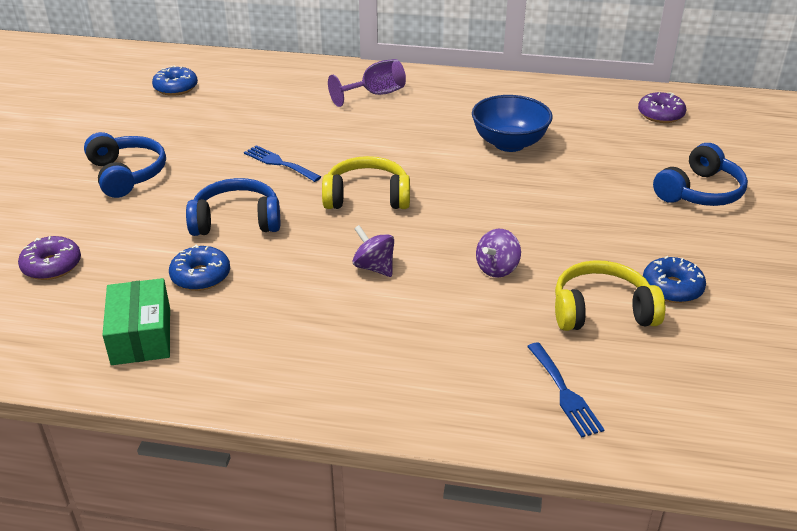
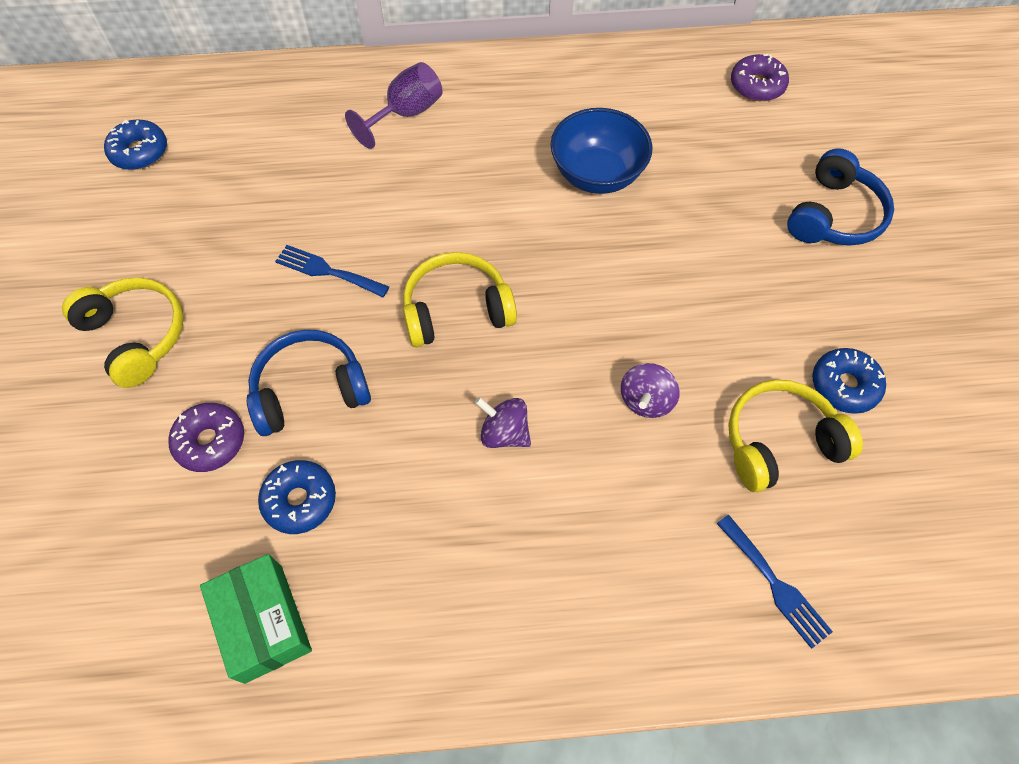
camera: 15 degrees left, 25 degrees up
(52, 266) = (102, 529): purple donut -> purple donut (210, 441)
(126, 174) = (135, 336): blue headphones -> yellow headphones

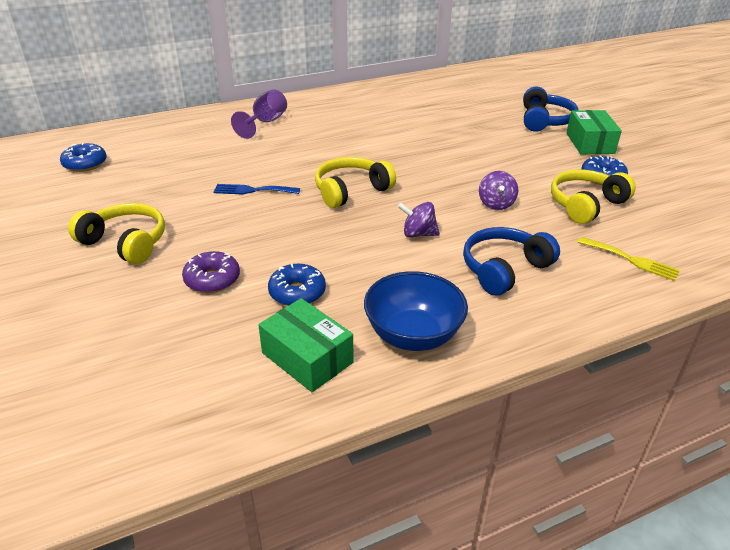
camera: 20 degrees left, 25 degrees down
(310, 391) = (273, 242): blue headphones -> blue headphones (504, 269)
(597, 175) = (400, 127): blue bowl -> blue bowl (413, 335)
(757, 85) = (467, 85): purple donut -> none
(775, 584) = (631, 260): blue fork -> yellow fork
(874, 294) = (590, 143): none -> green box

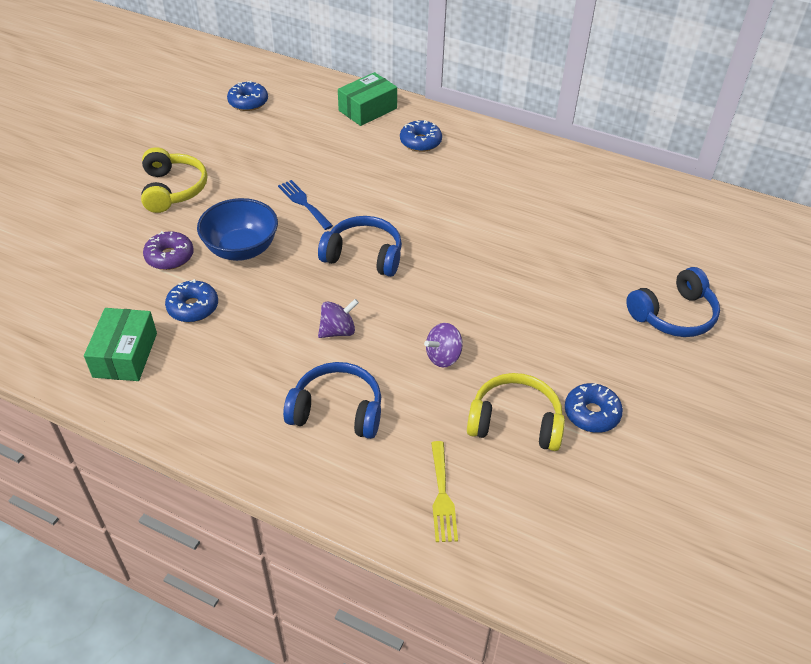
camera: 50 degrees right, 10 degrees up
(265, 123) = (420, 142): purple goblet -> blue donut
(351, 191) = (363, 256): yellow headphones -> blue headphones
(413, 335) = (196, 397): blue bowl -> blue bowl (241, 249)
(418, 234) = (338, 331): purple spinning top -> purple spinning top turned 90 degrees clockwise
(590, 143) = (663, 373): green box -> green box (367, 109)

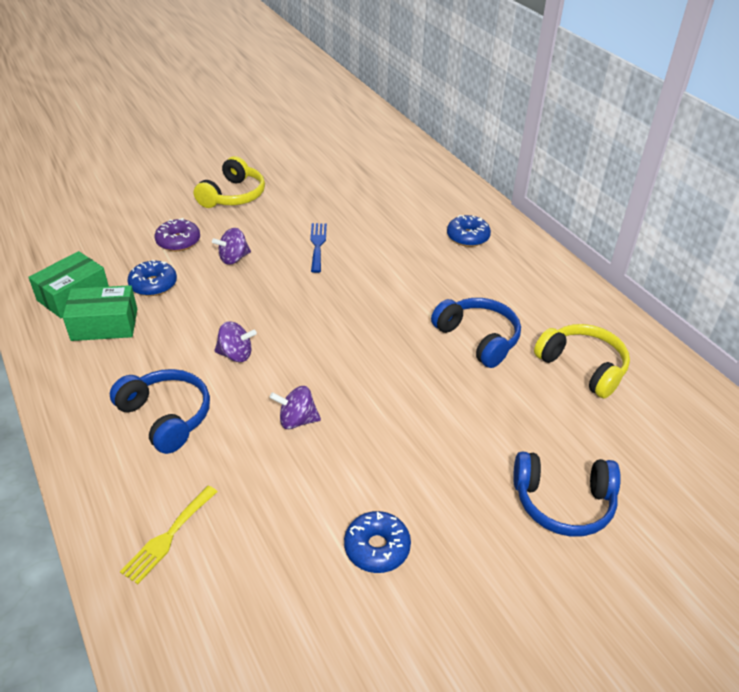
camera: 35 degrees right, 5 degrees down
(241, 249) = (233, 258): blue bowl -> purple spinning top
(248, 102) = (356, 155): blue donut -> none
(363, 256) = (320, 306): blue headphones -> blue headphones (478, 338)
(367, 109) = (448, 194): green box -> green box (104, 324)
(515, 422) = (297, 512): yellow headphones -> yellow headphones (582, 367)

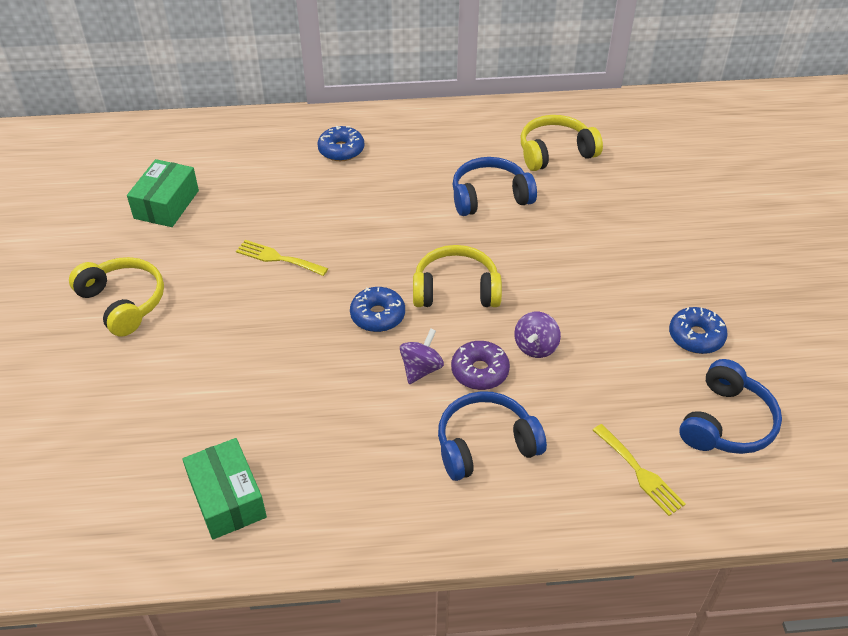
camera: 65 degrees left, 5 degrees up
(104, 324) = (304, 475): green box -> green box (166, 204)
(153, 284) = (256, 415): blue donut -> blue donut (377, 315)
(178, 241) = (184, 375): purple donut -> purple donut (479, 371)
(233, 258) = (254, 332): purple spinning top -> none
(317, 245) = (278, 258): blue fork -> yellow fork
(340, 350) = (456, 290): none -> yellow headphones
(563, 502) = (687, 220): blue headphones -> blue headphones (726, 422)

